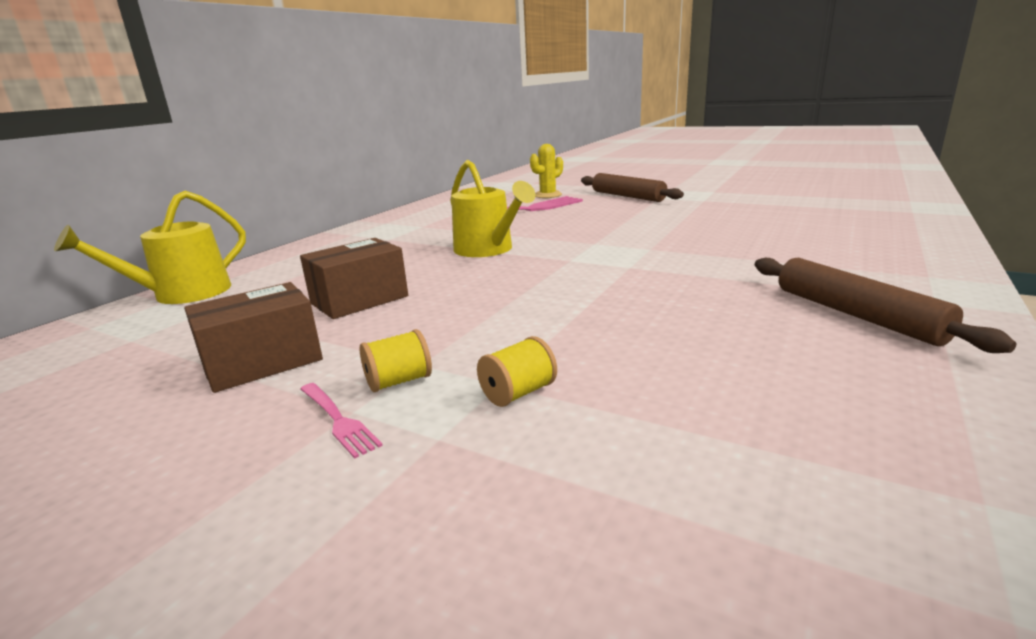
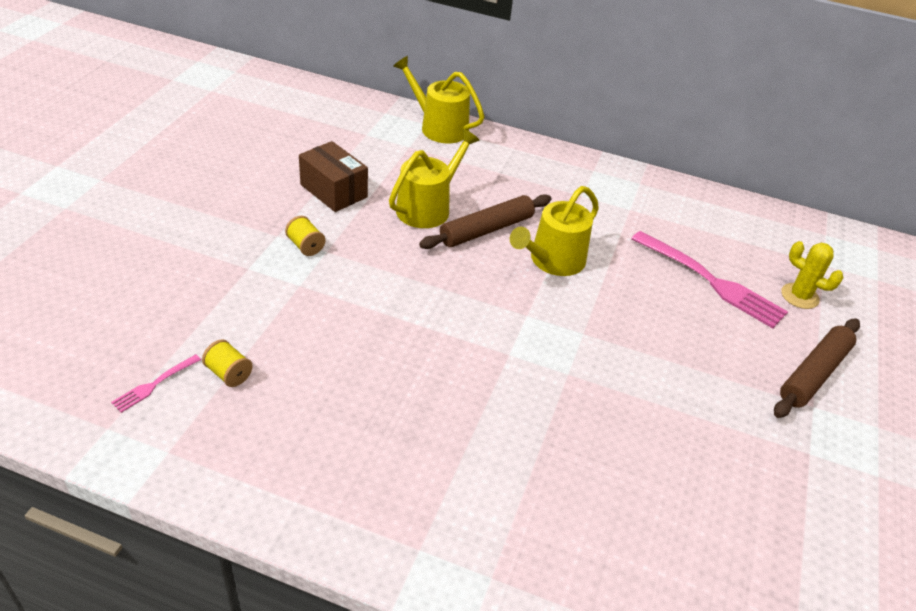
camera: 75 degrees right, 20 degrees up
(338, 420) = (269, 232): pink fork -> pink fork (154, 384)
(359, 300) = (428, 208): brown box -> yellow watering can
(518, 393) = (287, 293): yellow spool -> yellow spool (229, 373)
(856, 315) = (391, 481): brown rolling pin -> brown rolling pin (486, 229)

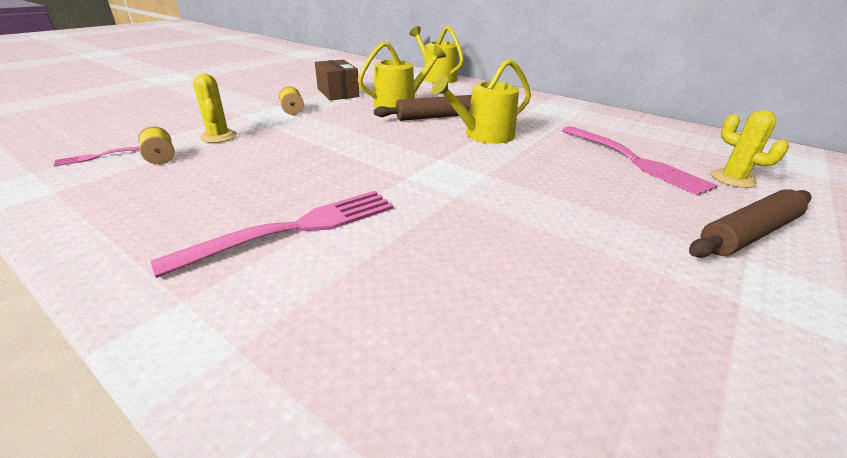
camera: 20 degrees right, 10 degrees down
(259, 319) = (218, 136): none -> yellow cactus
(451, 450) = (295, 228): none -> pink fork

